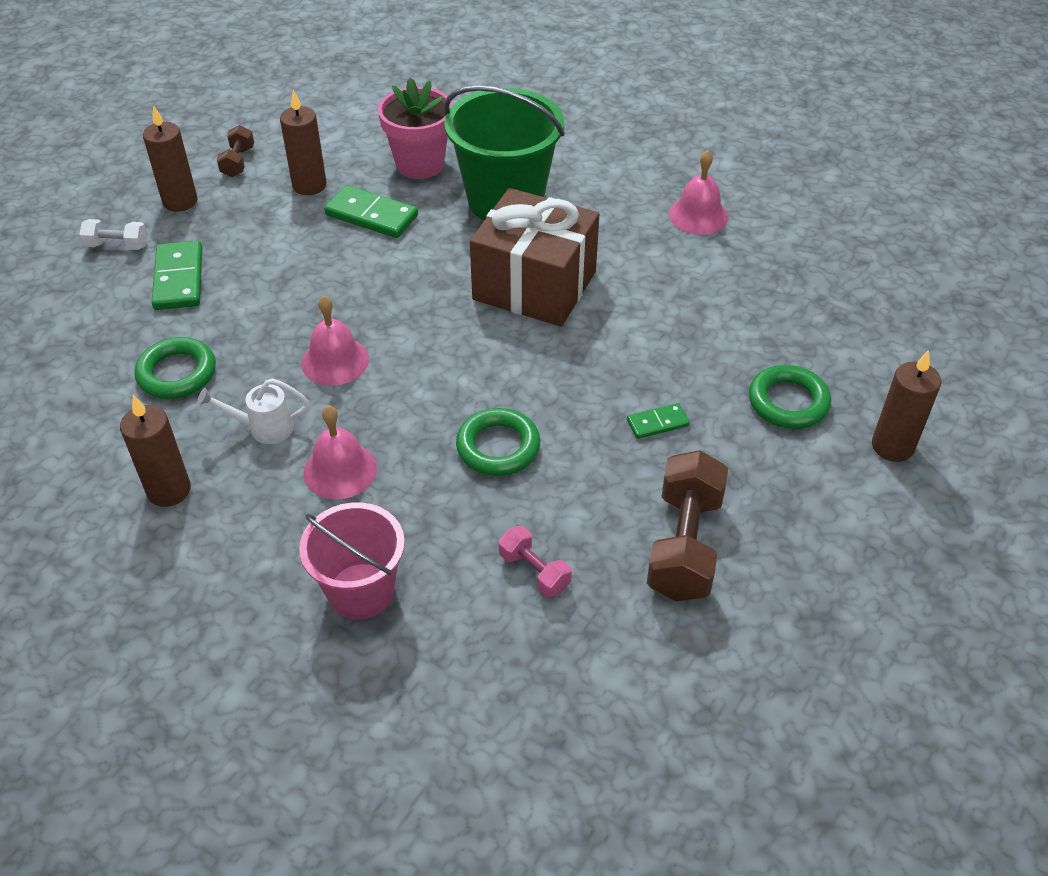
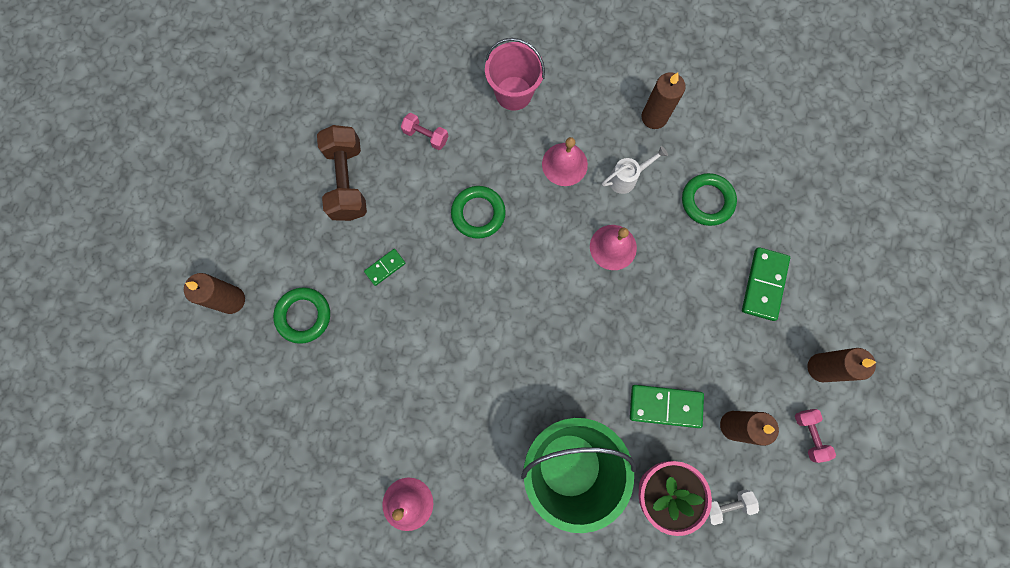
camera: 160 degrees right, 30 degrees up
(117, 245) = (831, 301): white dumbbell -> white dumbbell (725, 504)
(179, 279) = (764, 284): green domino -> green domino turned 45 degrees clockwise
(238, 162) = (809, 434): brown dumbbell -> pink dumbbell
(534, 285) = (509, 370): brown gift -> none

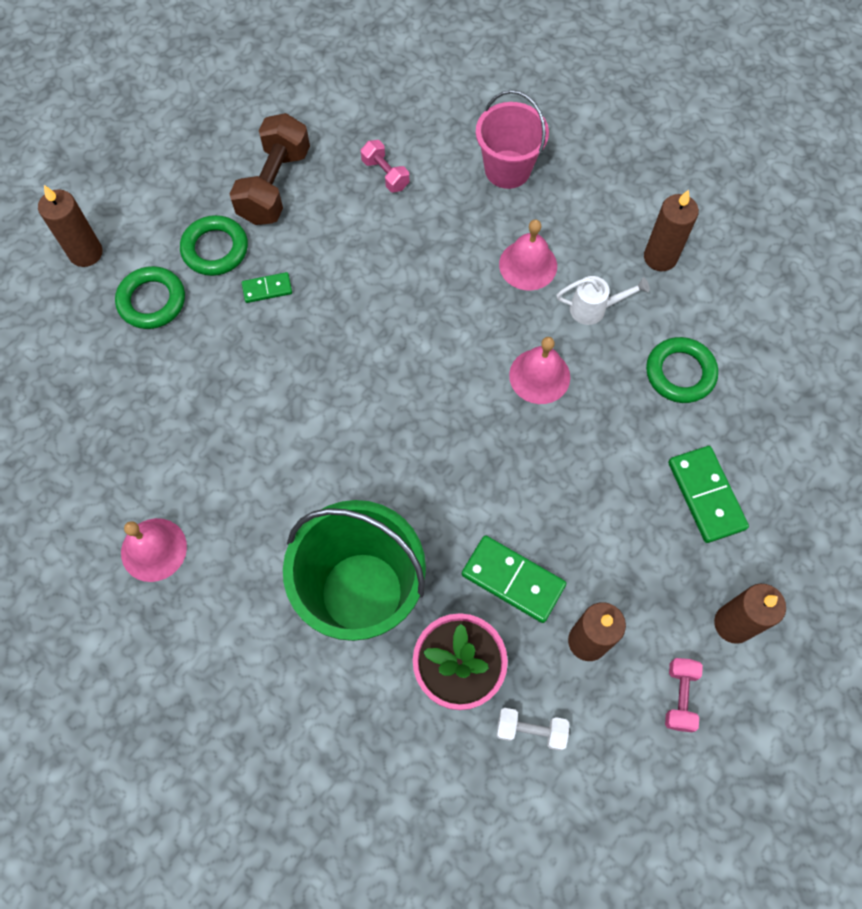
camera: 25 degrees right, 10 degrees down
(478, 213) = (401, 276): green ring -> green ring (215, 249)
(764, 284) = (706, 495): green domino -> green domino turned 60 degrees counterclockwise

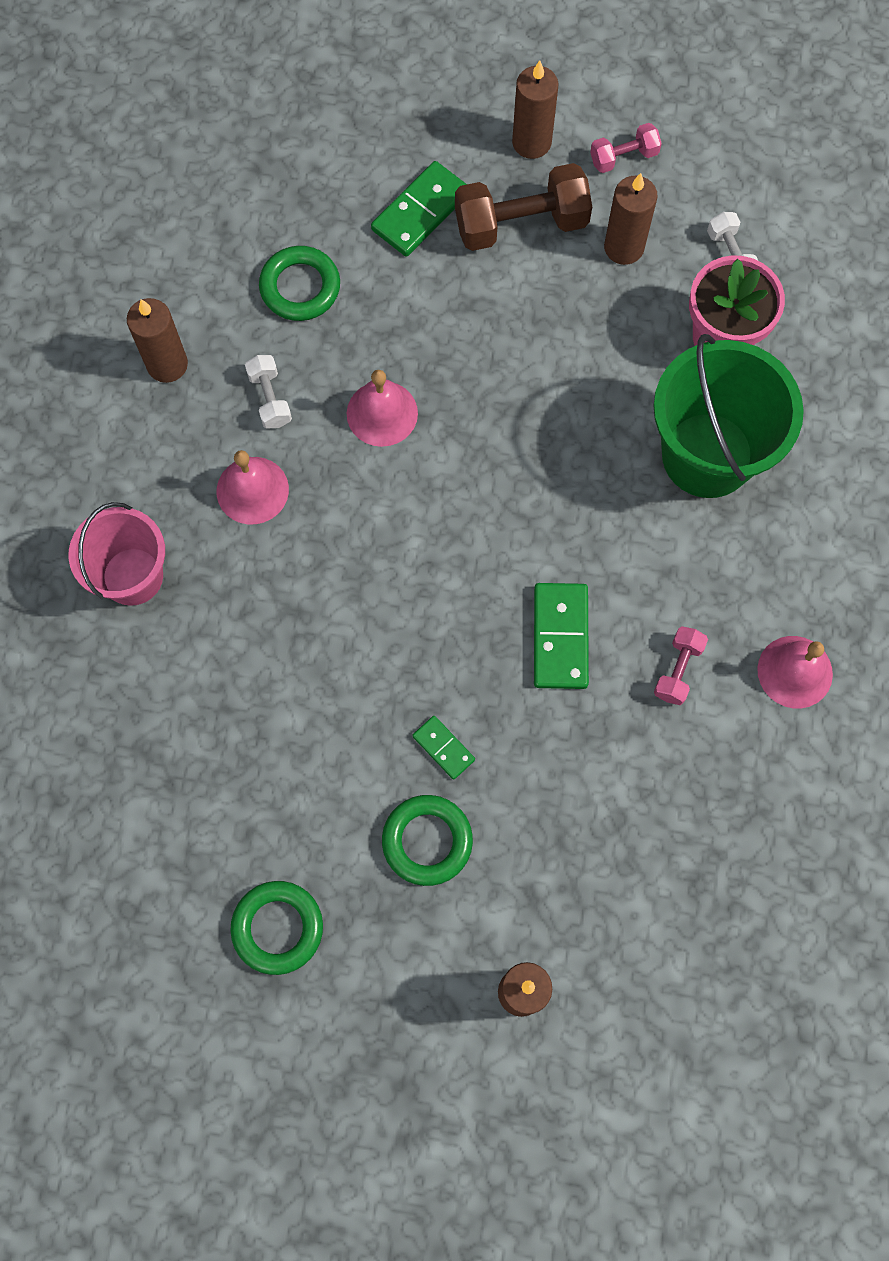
camera: 120 degrees left, 5 degrees up
(152, 301) = (535, 867): green ring -> green ring (277, 928)
(275, 185) = (301, 828): brown dumbbell -> brown dumbbell (521, 224)
(385, 174) = (214, 709): pink dumbbell -> pink dumbbell (678, 670)
(513, 580) = (609, 334): green domino -> green domino (560, 637)
(594, 309) = (270, 398): white watering can -> white dumbbell

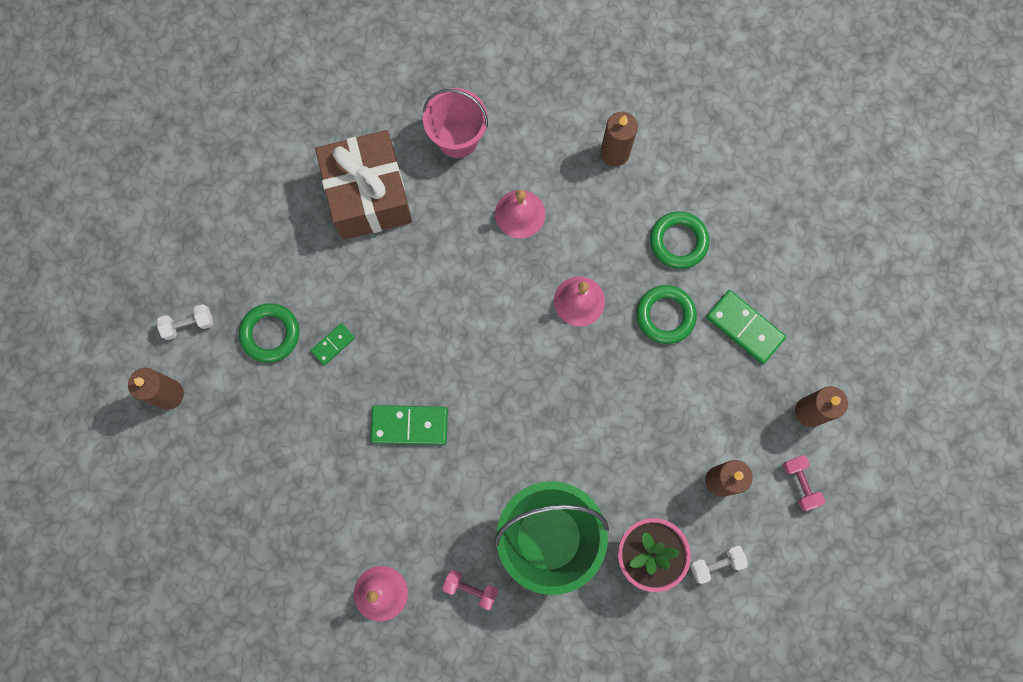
camera: 90 degrees right, 5 degrees up
(216, 702) = (368, 196): none -> brown gift
(270, 398) = (589, 223): white dumbbell -> white dumbbell (188, 324)
(277, 928) = (219, 240): green ring -> green ring (665, 315)
(521, 224) = (737, 402): brown dumbbell -> none
(678, 670) = (384, 508): pink dumbbell -> pink dumbbell (470, 589)

